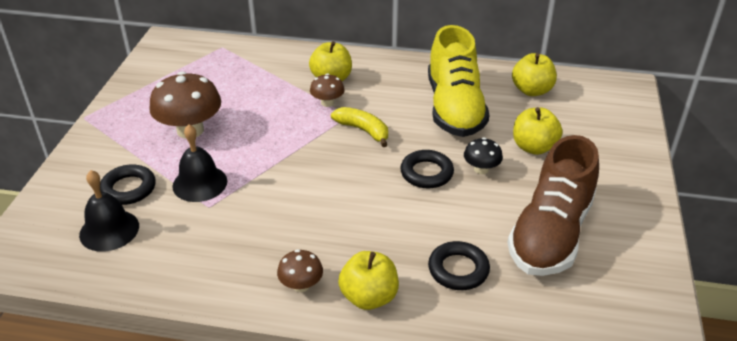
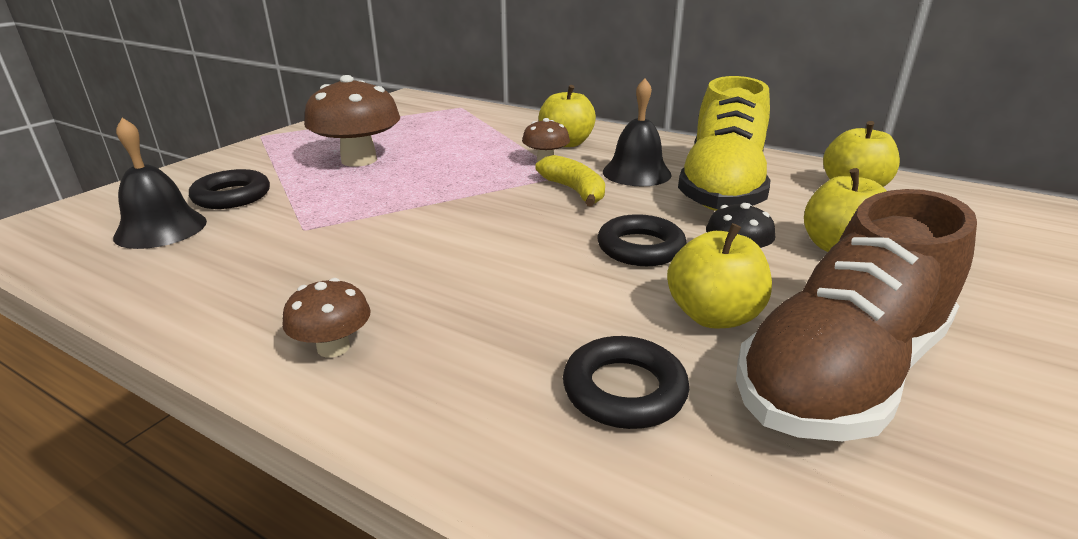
camera: 20 degrees right, 10 degrees down
(200, 183) = (318, 205): black bell -> black bell (636, 173)
(369, 297) = (428, 394): yellow apple -> yellow apple (713, 316)

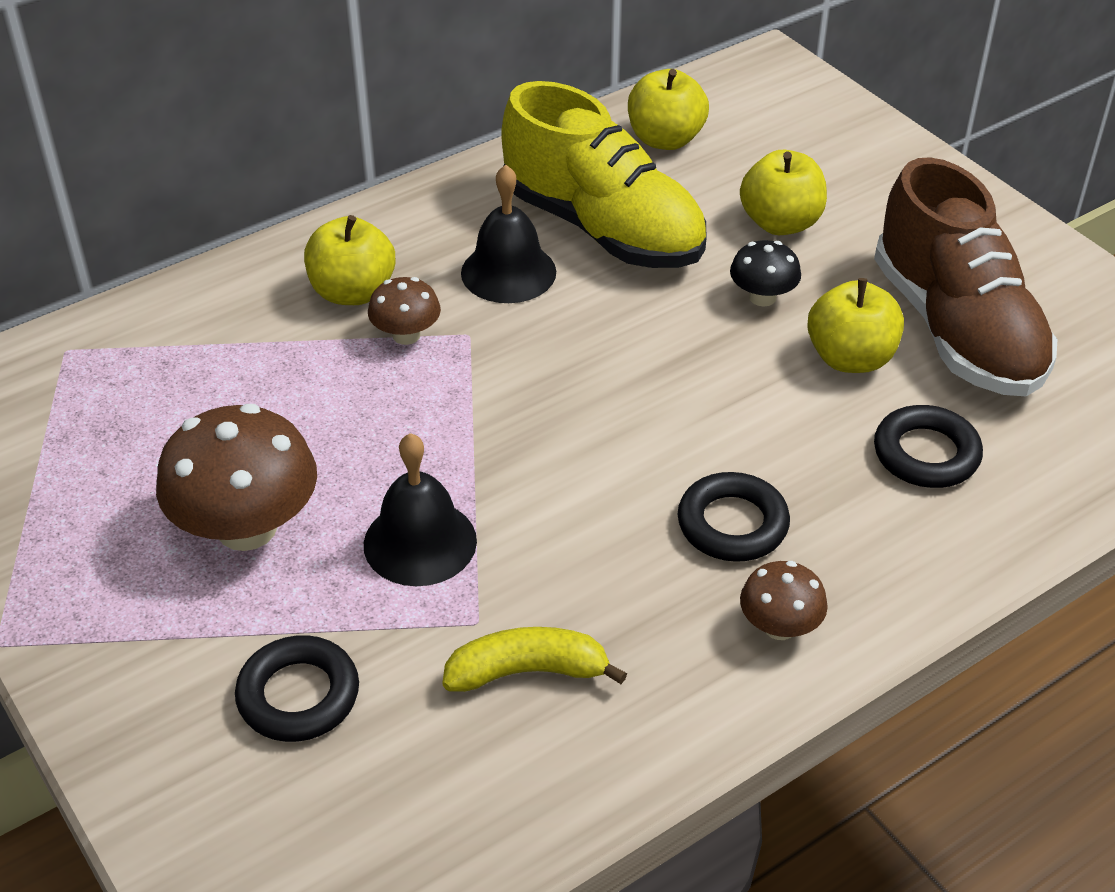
camera: 65 degrees left, 15 degrees up
(161, 229) = (377, 781): black bell -> black bell (420, 542)
(574, 191) = (526, 344): yellow banana -> yellow banana (527, 671)
(640, 248) = (704, 350): black ring -> black ring (732, 524)

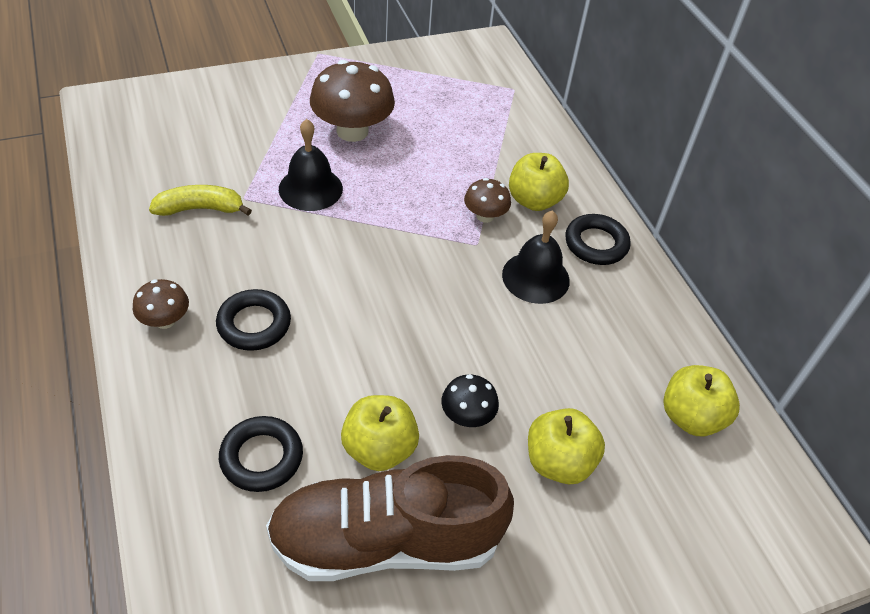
camera: 100 degrees right, 5 degrees up
(298, 695) = (235, 131): black ring -> black ring (596, 244)
(527, 671) = (200, 209): yellow banana -> yellow banana turned 105 degrees counterclockwise
(602, 228) = (575, 341): yellow shoe -> none

